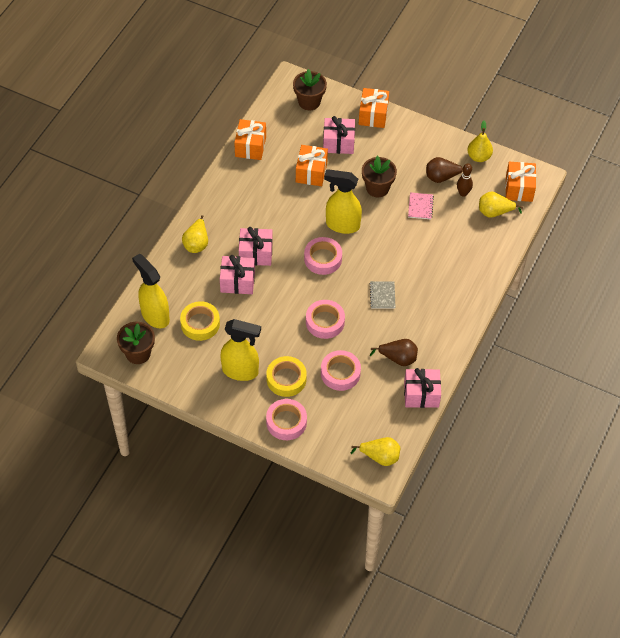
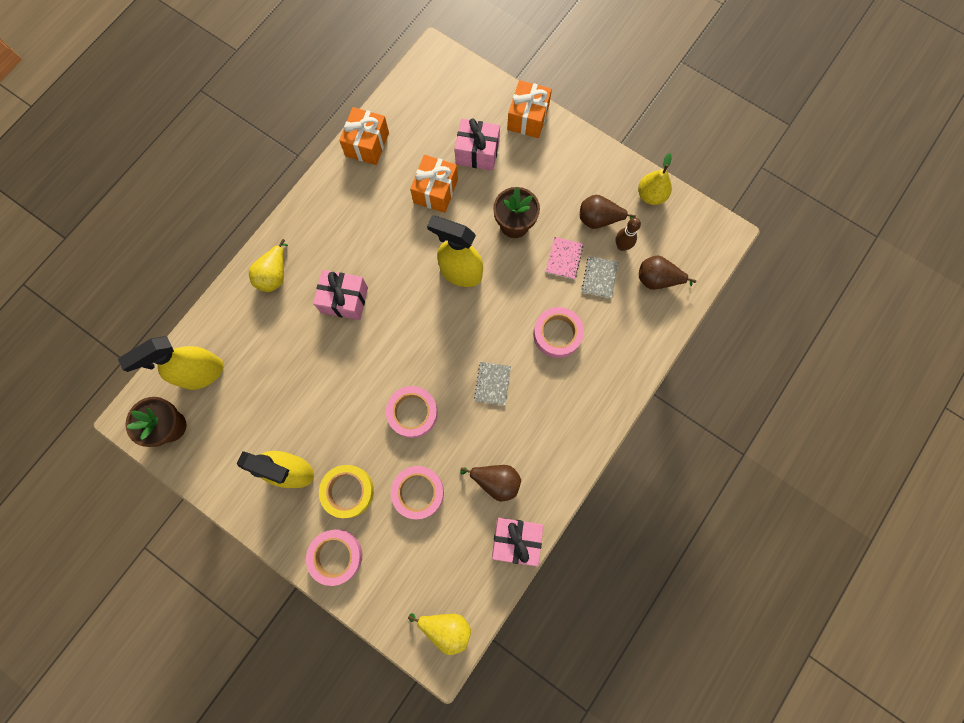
camera: 10 degrees right, 20 degrees up
(155, 315) = (202, 373): yellow spray bottle -> yellow spray bottle turned 90 degrees counterclockwise
(200, 324) = (256, 393): yellow tape -> none
(237, 282) = (314, 338): pink gift -> none
(309, 102) = (451, 89): brown flower pot -> none
(323, 259) = (427, 319): pink tape -> pink tape (557, 334)
(450, 216) = (599, 277): none -> grey notebook
(494, 212) = (657, 279): yellow pear -> brown pear
(519, 188) = (694, 248): orange gift -> none

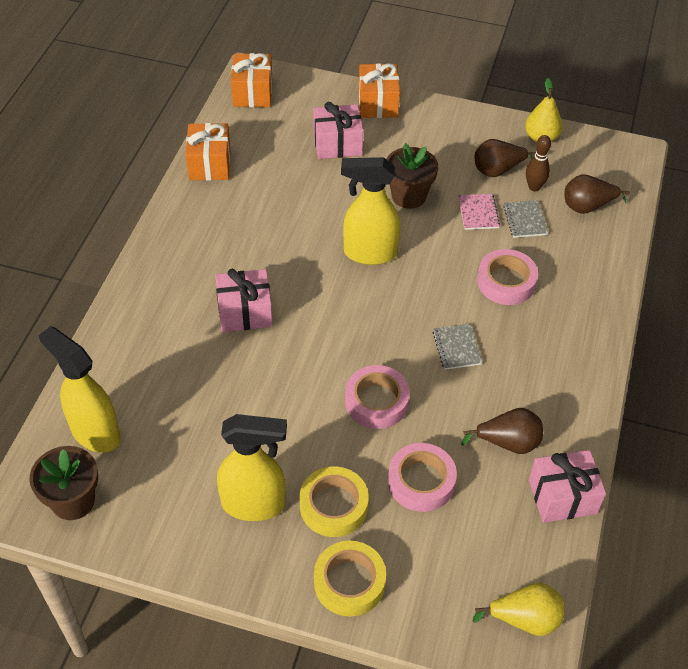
camera: 20 degrees left, 25 degrees down
(202, 373) = (95, 432): yellow spray bottle -> yellow spray bottle turned 90 degrees clockwise
(274, 275) = (149, 309): yellow pear -> none
(336, 556) = (349, 582): pink tape -> yellow tape
(435, 191) = (306, 187): orange gift -> orange gift (252, 93)

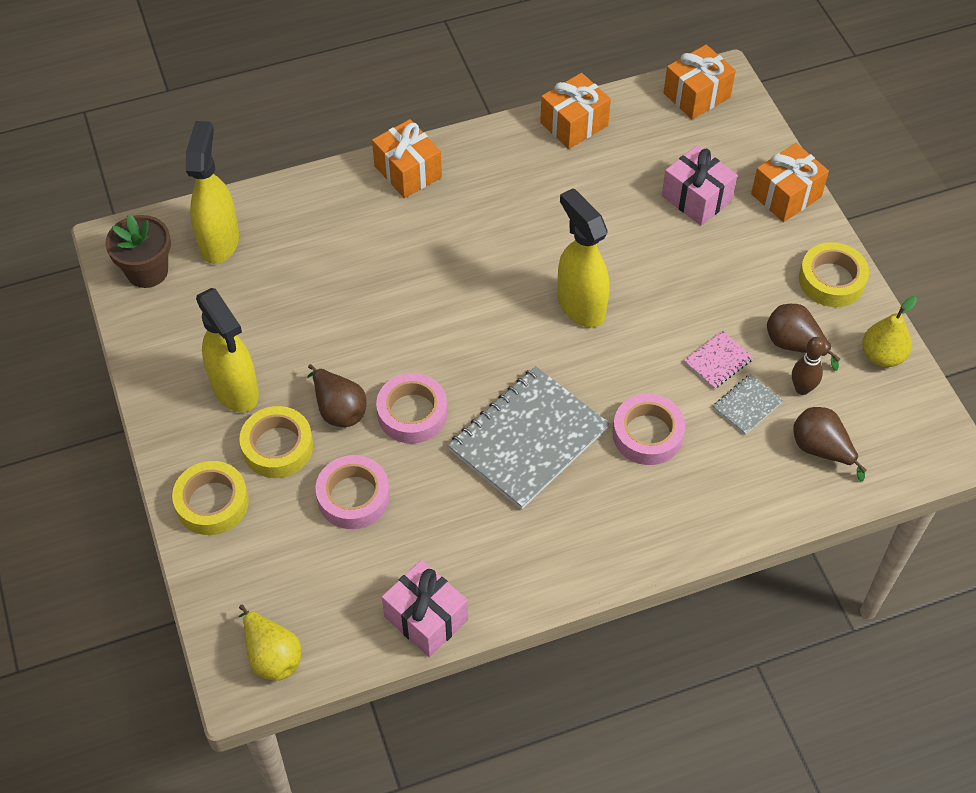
camera: 55 degrees right, 5 degrees up
(153, 276) = (408, 171): none -> orange gift
(245, 312) = (427, 259): pink gift -> none
(408, 196) = (684, 293): brown flower pot -> none
(456, 347) = (528, 439): grey notebook -> grey notebook, size x2.26
(463, 124) = (831, 280): none -> yellow tape
(508, 443) = (452, 541): brown pear -> brown pear (339, 409)

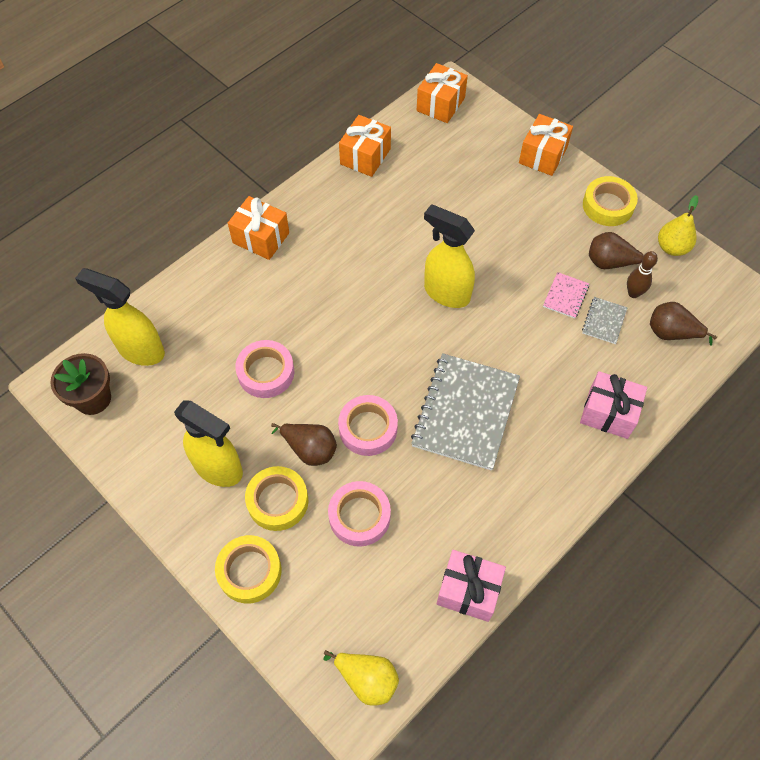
camera: 25 degrees left, 5 degrees up
(219, 241) = (140, 350): yellow spray bottle -> yellow spray bottle turned 45 degrees counterclockwise
(647, 434) = (548, 372): pink tape -> pink tape (266, 372)
(696, 198) = (483, 180): pink gift -> pink gift (608, 413)

